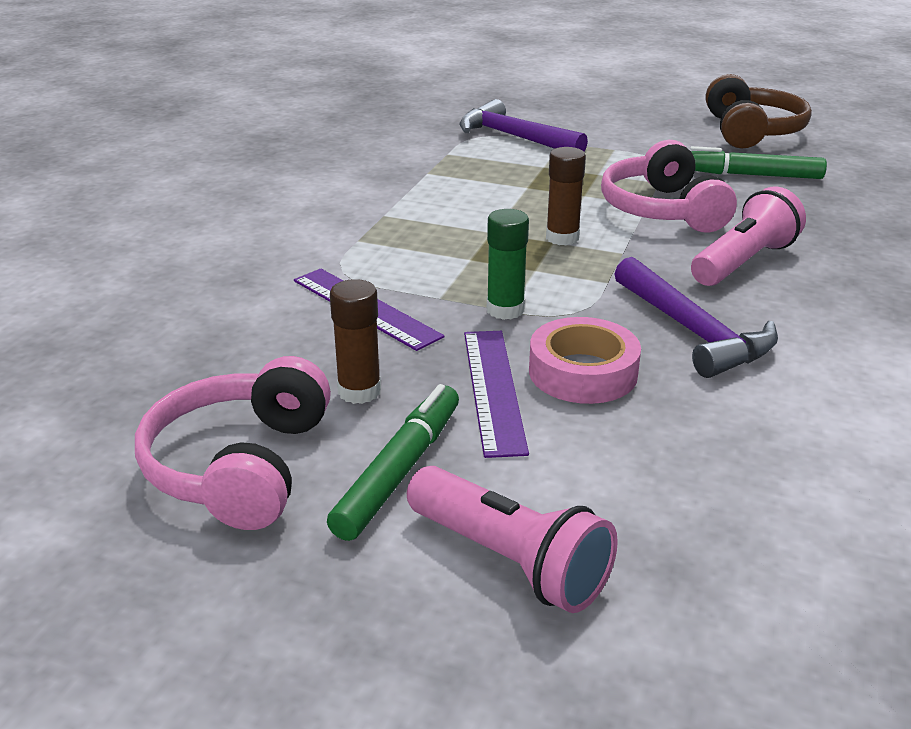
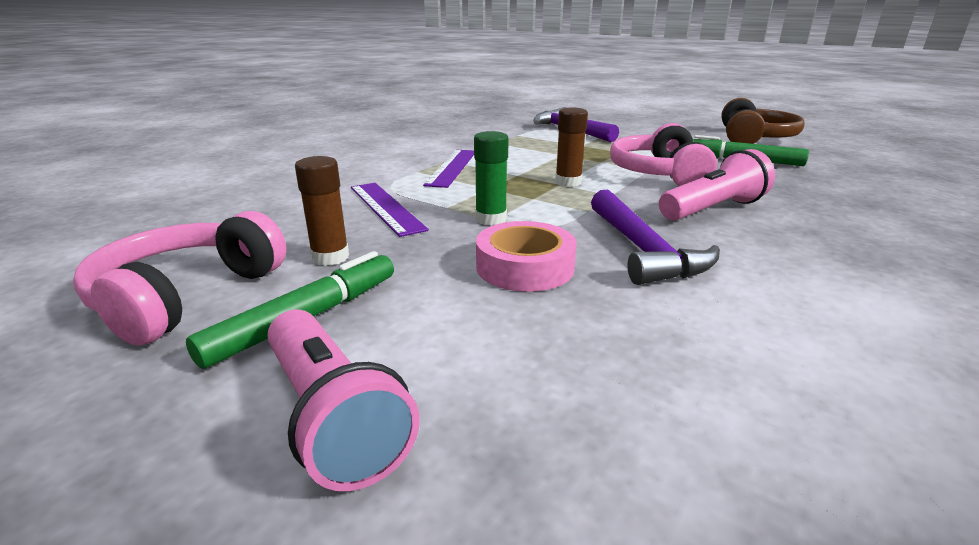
camera: 15 degrees right, 5 degrees down
(493, 389) = (438, 269): purple ruler -> purple ruler (452, 167)

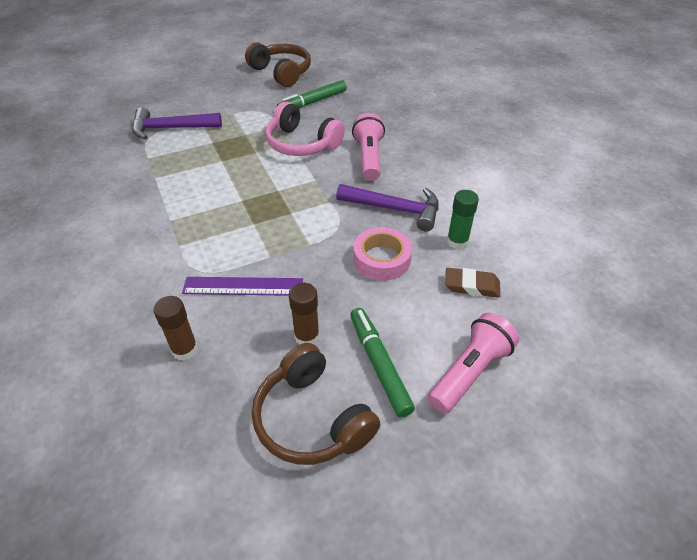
camera: 60 degrees left, 20 degrees up
(186, 296) = (312, 418): pink headphones -> brown headphones
(333, 417) = (469, 372): pink flashlight -> pink flashlight turned 45 degrees counterclockwise
(452, 167) = (191, 224): purple ruler -> none
(491, 219) = (308, 245): green glue stick -> green glue stick (457, 242)
(562, 362) = (471, 286): none -> brown eraser
(568, 182) = (279, 185): brown glue stick -> brown glue stick (185, 350)

